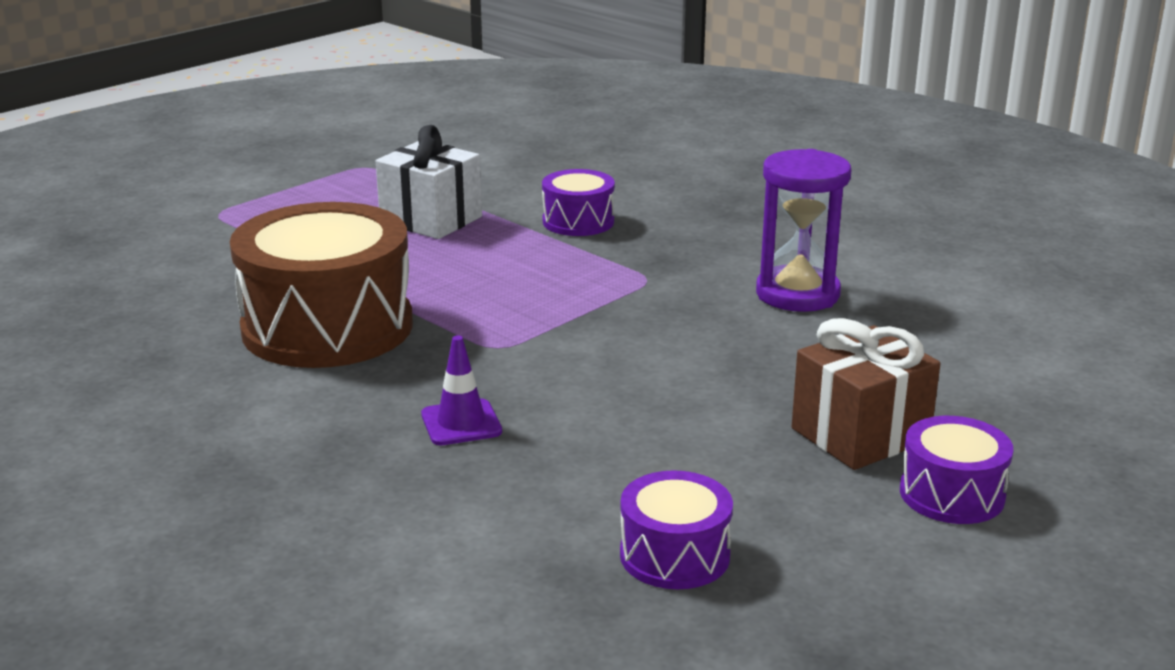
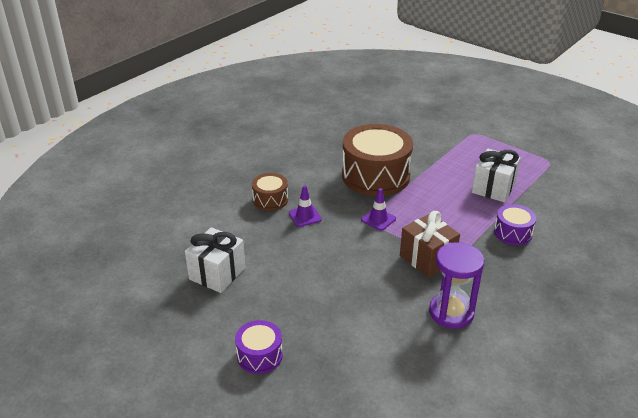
camera: 85 degrees right, 10 degrees up
(369, 471) = (270, 200): none -> brown drum
(500, 336) = (378, 219): none -> purple traffic cone
(674, 555) = (217, 273): purple drum -> white gift
(860, 435) = (307, 329): brown gift -> brown gift (427, 259)

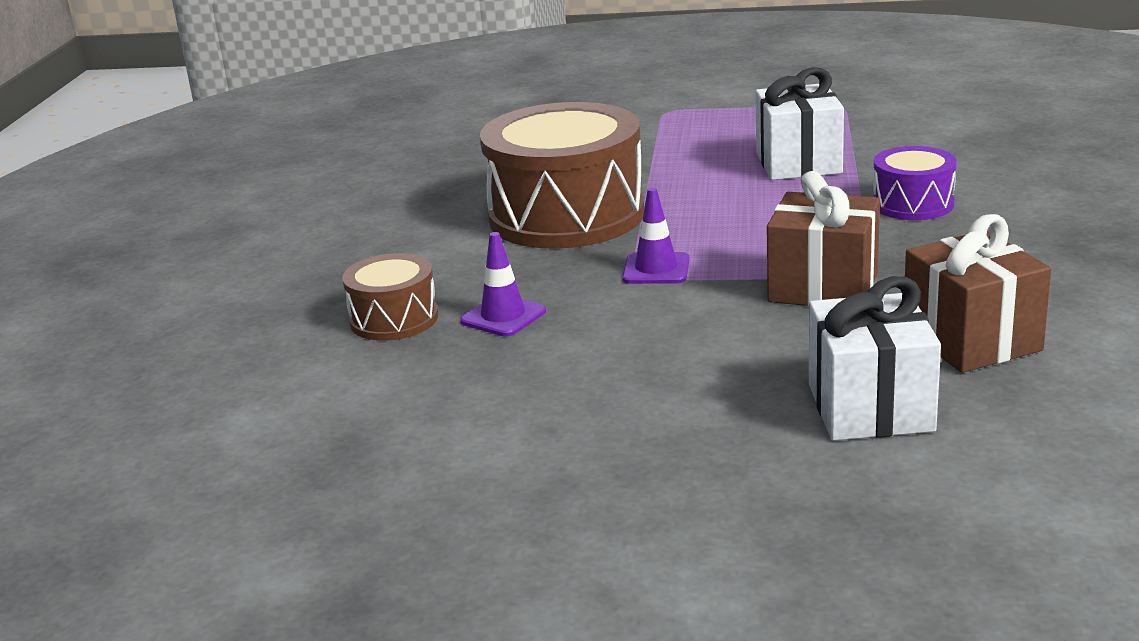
camera: 30 degrees left, 10 degrees down
(217, 273) = (426, 474): white gift -> white gift (870, 407)
(259, 355) = (707, 564): purple drum -> none
(451, 312) = (971, 340): purple hourglass -> brown gift

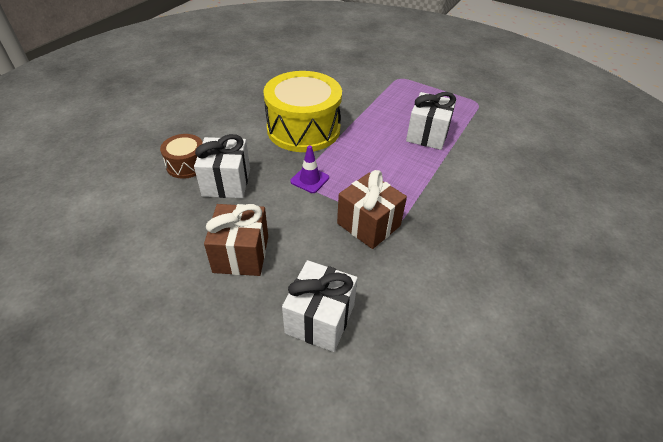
camera: 20 degrees right, 20 degrees up
(503, 316) = (226, 182): purple traffic cone -> white gift
(566, 215) = (303, 129): brown drum -> yellow drum
(913, 204) = (456, 184): purple drum -> none
(971, 340) = (404, 294): brown gift -> brown gift (241, 254)

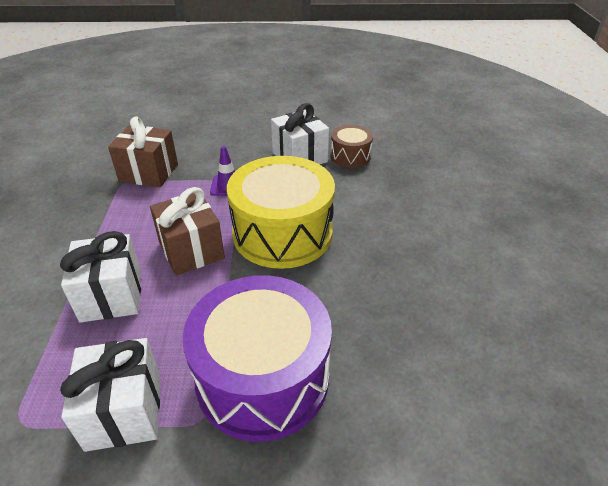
camera: 150 degrees right, 5 degrees down
(241, 254) = (236, 126): brown gift -> brown gift (191, 250)
(320, 319) = (157, 119): white gift -> white gift (124, 411)
(367, 79) = (262, 377): none -> purple drum

